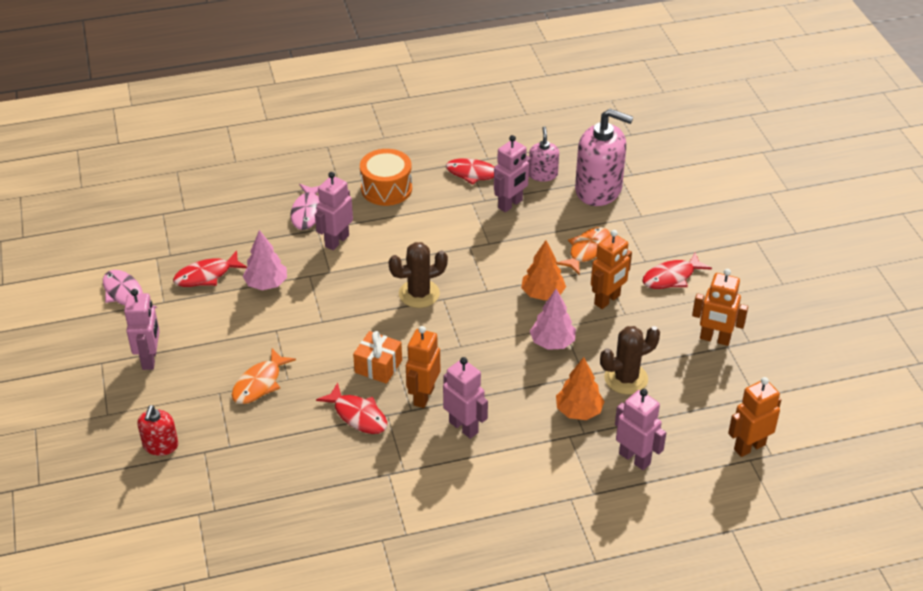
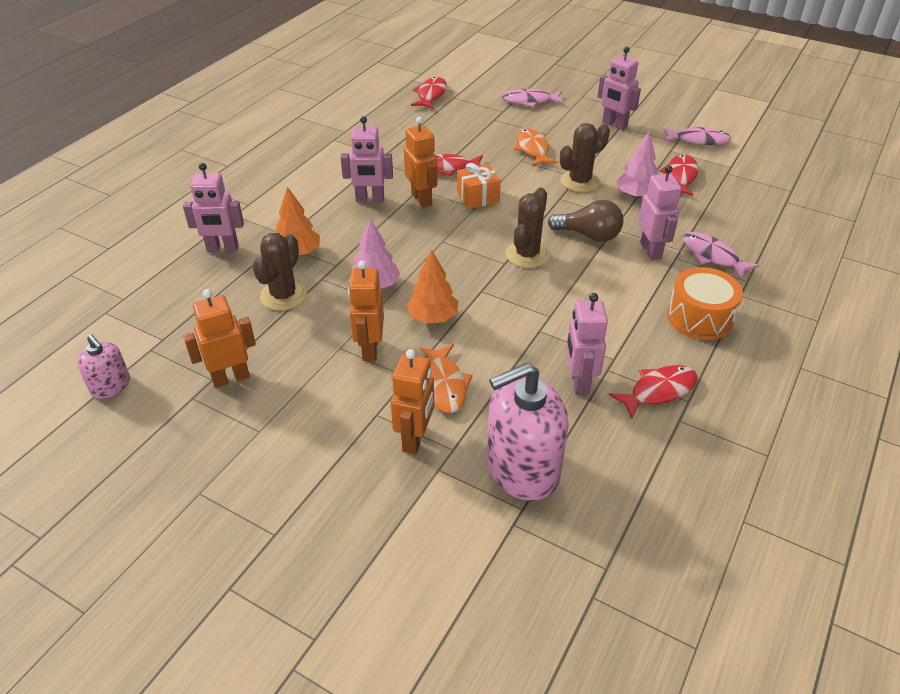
camera: 135 degrees right, 0 degrees up
(160, 445) = (529, 101): red soap dispenser -> pink fish
(282, 324) = (579, 181): none -> brown cactus
(355, 278) = (589, 235): none -> brown light bulb
(543, 174) = (601, 443): pink soap dispenser -> pink soap dispenser (110, 386)
(671, 277) = (331, 414): red fish -> red fish (431, 95)
(749, 447) = (130, 307): orange robot -> orange robot (415, 439)

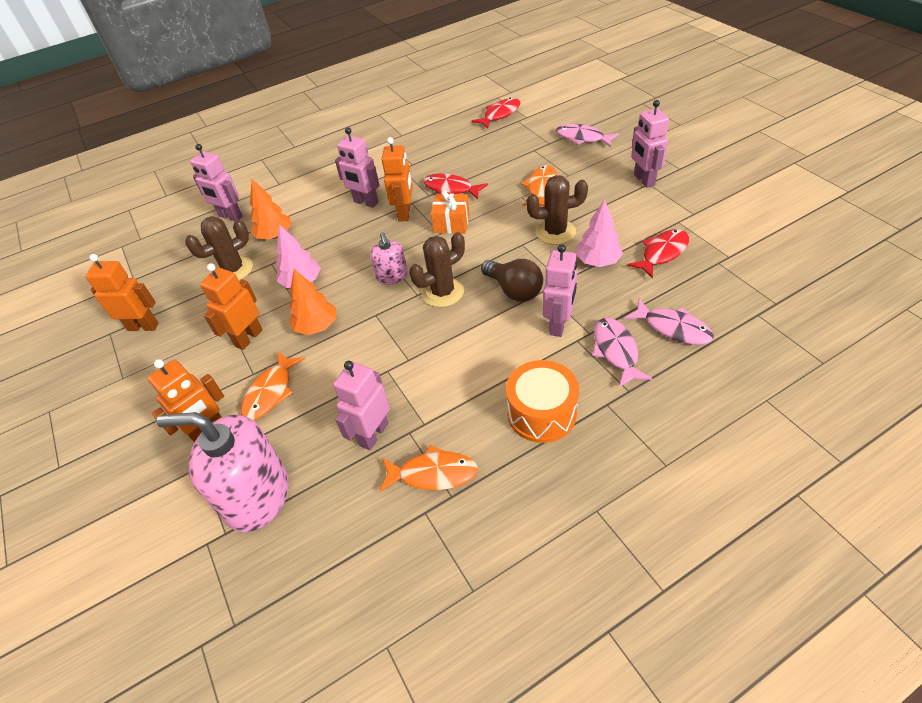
camera: 35 degrees right, 5 degrees up
(110, 386) = (75, 305): pink soap dispenser -> pink soap dispenser (392, 276)
(658, 391) = (433, 474): red fish -> orange fish
(698, 140) = (719, 217): pink fish -> pink fish (673, 328)

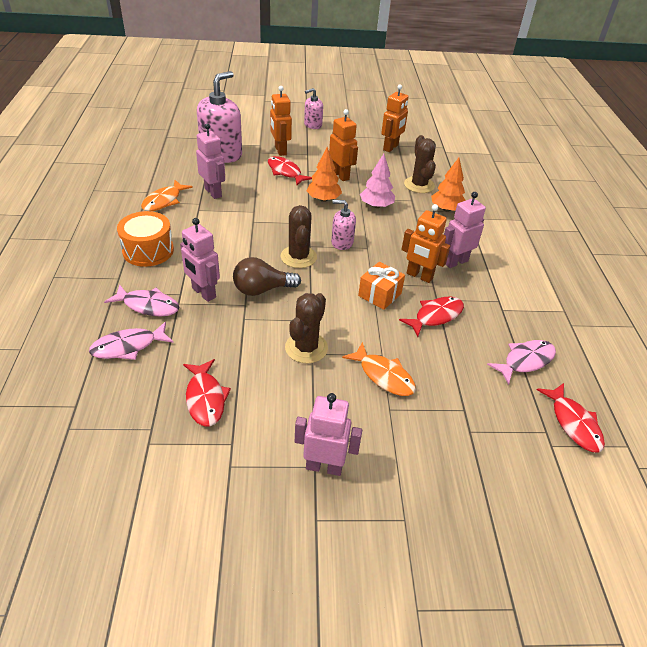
camera: 110 degrees right, 5 degrees down
(98, 439) = (312, 125): none -> pink soap dispenser
(230, 217) = (491, 197): pink robot -> none
(271, 392) = (285, 172): orange fish -> red fish
(582, 138) = (459, 469): pink fish -> pink fish (525, 361)
(598, 261) = (242, 351): pink tree -> none

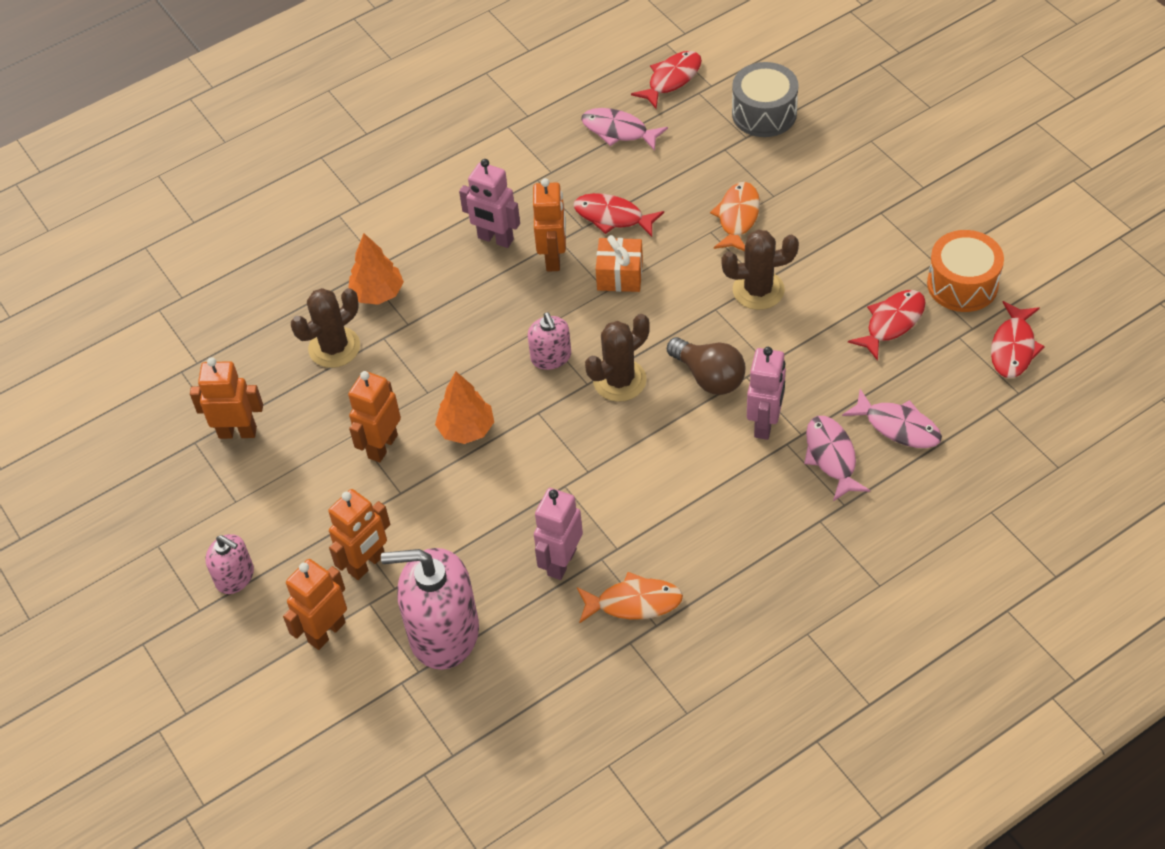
camera: 115 degrees left, 10 degrees up
(148, 250) = (748, 532): orange drum -> orange drum (962, 284)
(259, 132) = (326, 632): none -> orange robot
(285, 172) = (429, 515): red fish -> red fish (1013, 348)
(324, 466) = (875, 206): pink robot -> none
(376, 206) = (432, 366): pink tree -> none
(492, 460) = (764, 113): none -> grey drum

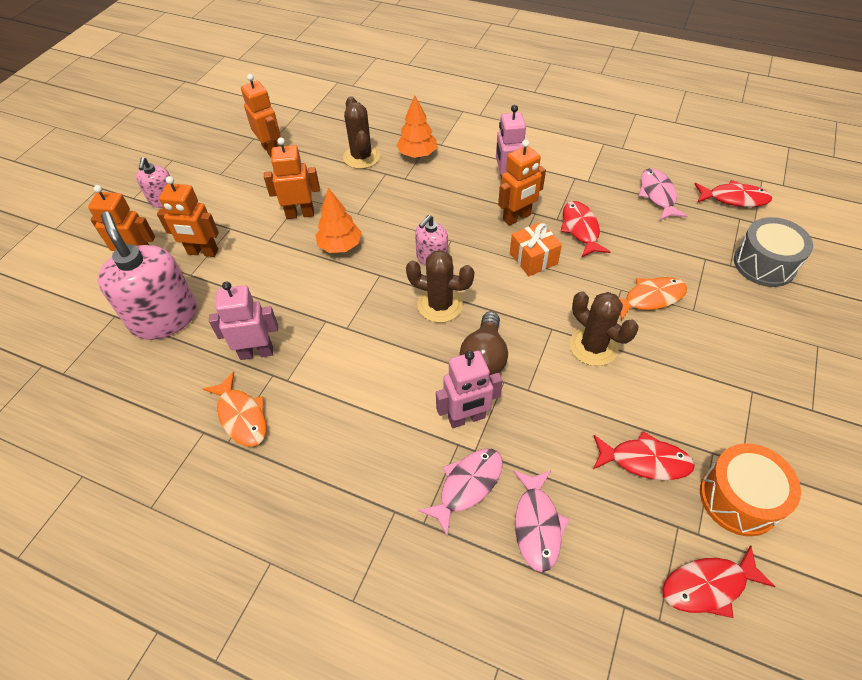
camera: 55 degrees right, 0 degrees up
(334, 347) = (361, 157): brown cactus -> brown cactus turned 60 degrees clockwise

